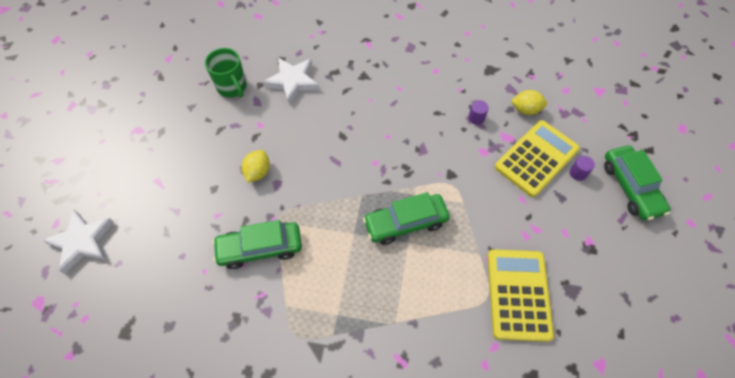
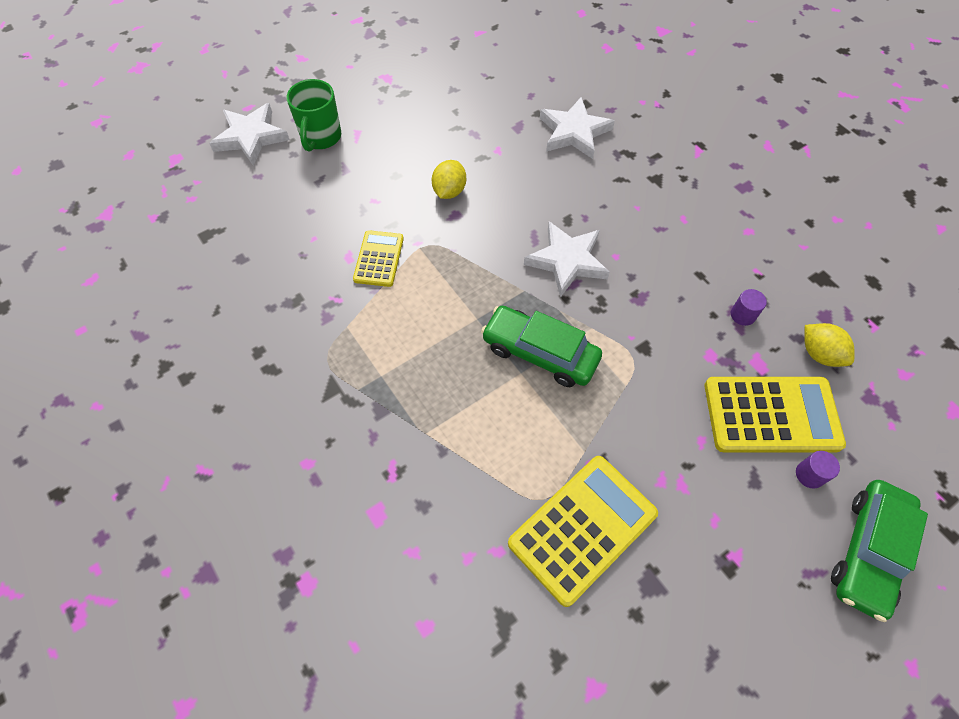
camera: 45 degrees right, 0 degrees up
(232, 87) = (509, 98): green mug -> green mug (321, 137)
(258, 172) = (449, 191): yellow lemon -> yellow lemon turned 45 degrees counterclockwise
(260, 248) = (379, 259): green car -> yellow calculator
(366, 159) = (567, 261): none -> white star

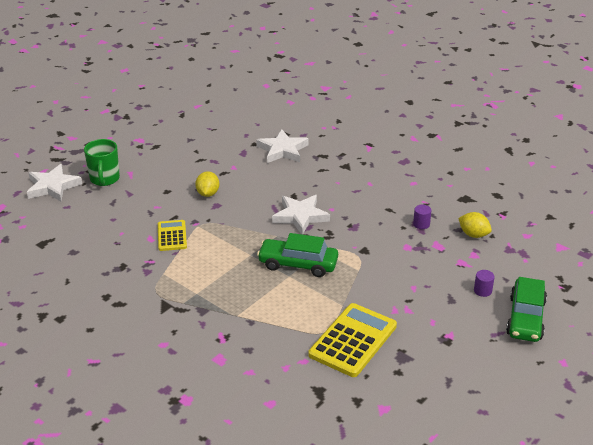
camera: 15 degrees left, 25 degrees down
(771, 415) = (452, 268): yellow calculator -> none

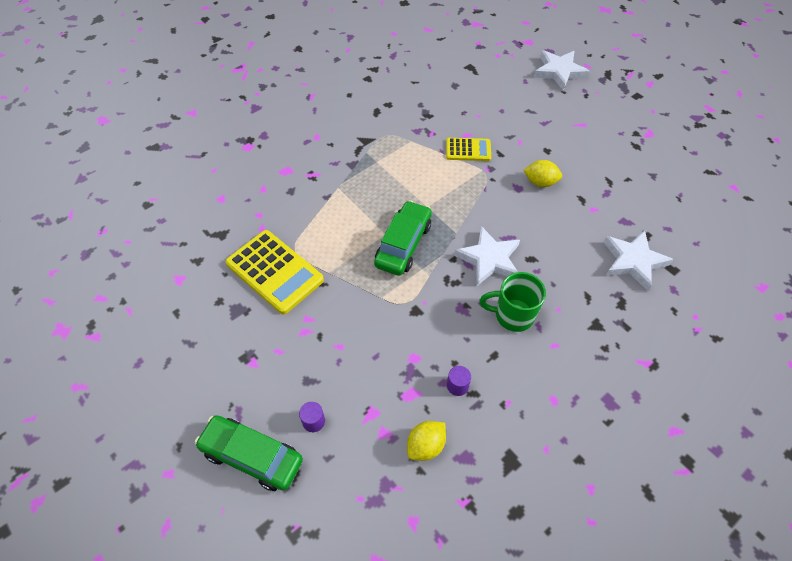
camera: 100 degrees right, 20 degrees up
(104, 179) = (571, 106): green mug -> green mug (512, 315)

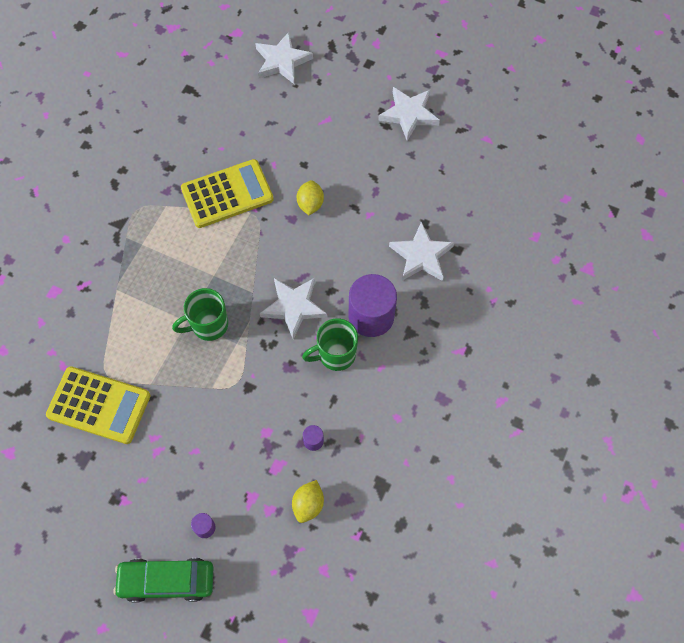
camera: 25 degrees left, 10 degrees up
(403, 244) = (208, 325): green car -> green mug
(468, 150) = (227, 194): yellow calculator -> yellow calculator, size x1.74
(540, 182) = (310, 204): yellow lemon -> yellow lemon turned 75 degrees counterclockwise
(562, 295) = (371, 316): none -> purple cylinder
(662, 144) = (409, 114): none -> white star

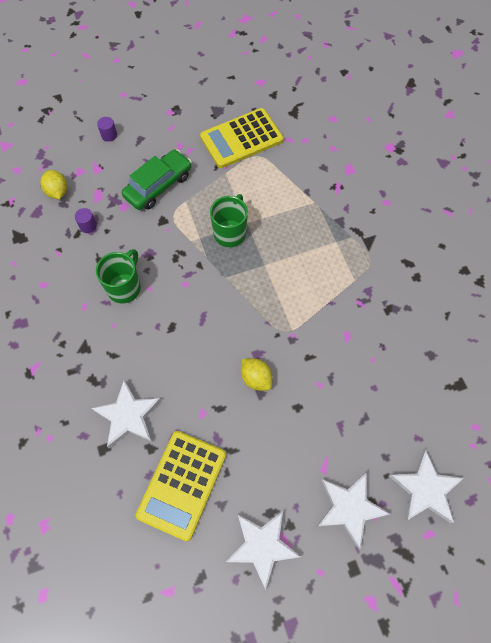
camera: 135 degrees right, 0 degrees up
(167, 581) = (104, 99): green car -> green car (158, 186)
(227, 194) = (324, 328): yellow calculator -> yellow calculator (182, 484)
(293, 307) = (186, 292): white star -> white star (349, 508)
(371, 316) = (124, 334): purple cylinder -> none

